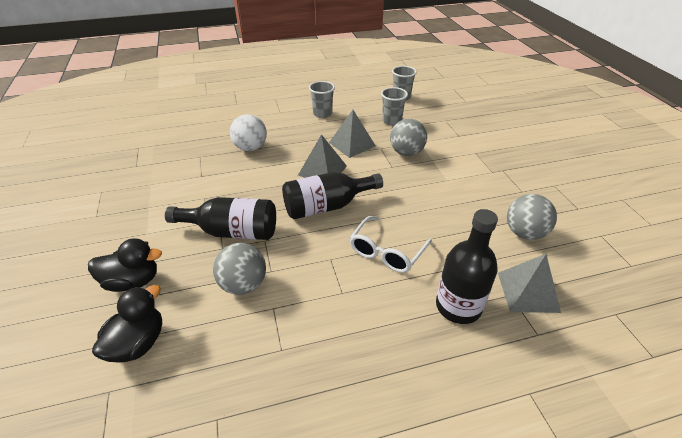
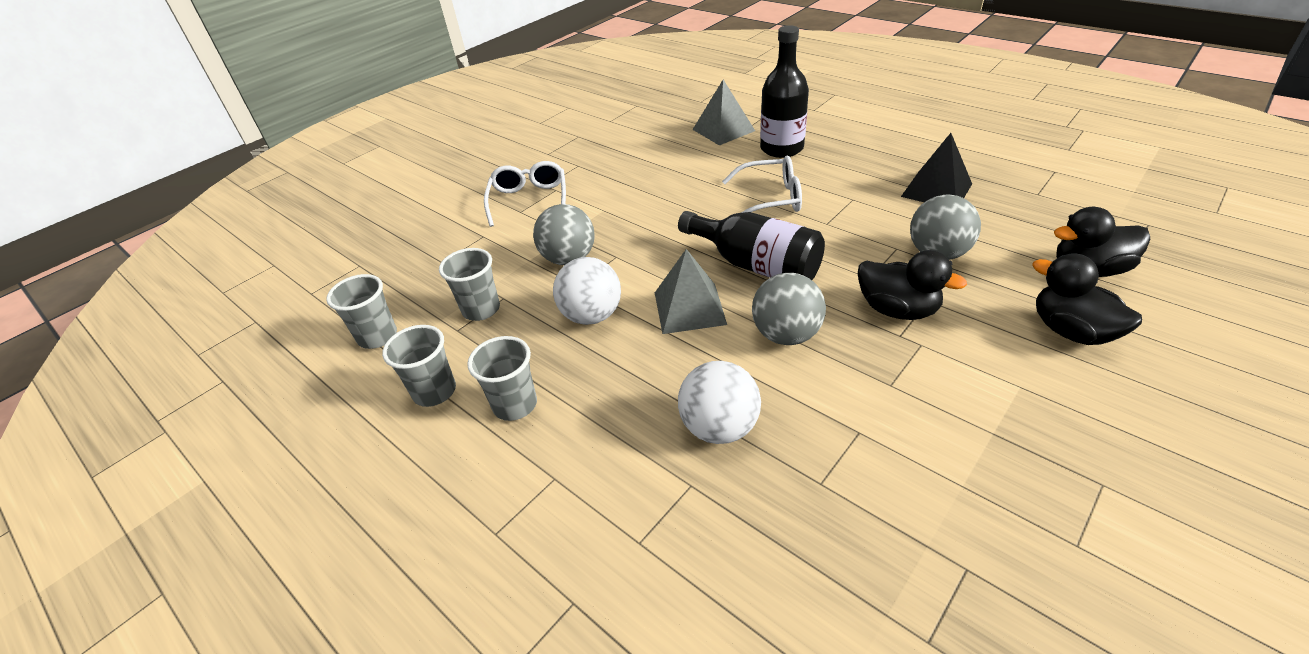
camera: 120 degrees left, 0 degrees up
(232, 232) = (897, 310): black bottle -> black duck
(298, 352) = (936, 190): none -> black pyramid
(351, 101) = (435, 392): none -> grey cup
(352, 144) = (592, 315): grey pyramid -> white ball
(487, 159) = (529, 200): none -> white glasses
(524, 233) = (648, 148): grey ball -> grey ball (786, 335)

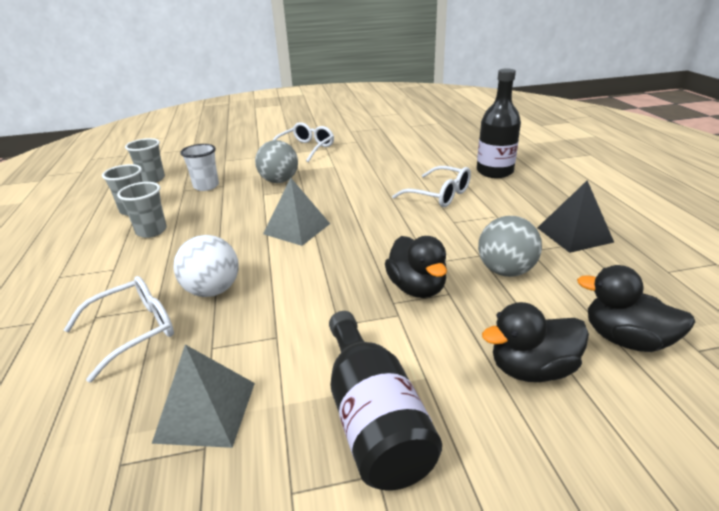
camera: 35 degrees right, 10 degrees down
(481, 309) = (206, 186): grey cup -> white cup
(592, 315) = (246, 210): white ball -> none
(714, 523) = (134, 330): none -> white glasses
(723, 130) = (472, 150): grey pyramid -> grey pyramid (206, 411)
(756, 265) = (369, 225): black bottle -> black bottle (374, 419)
(786, 335) = (324, 266): grey ball -> none
(1071, 331) = (531, 369): black duck -> black duck turned 105 degrees counterclockwise

